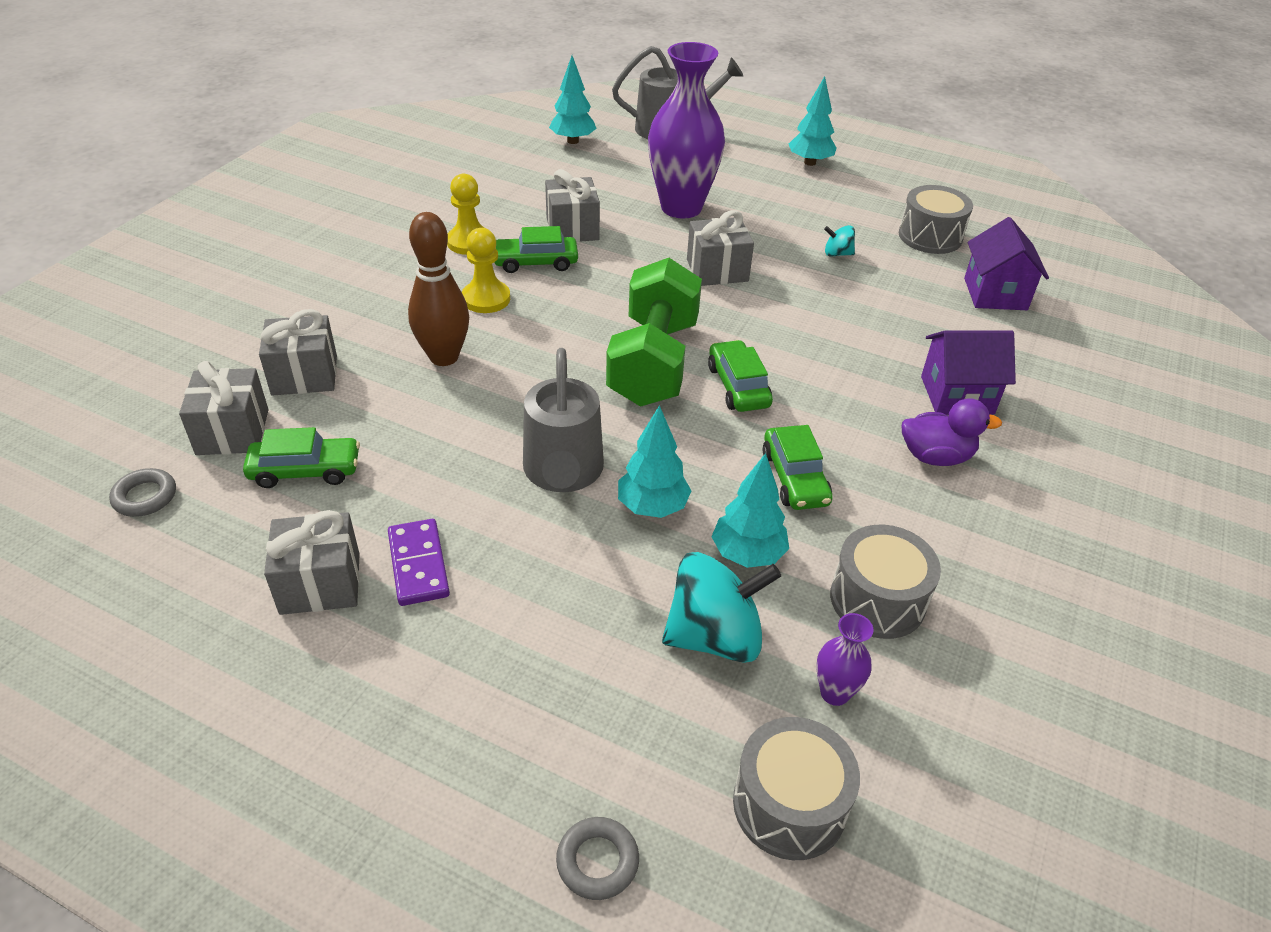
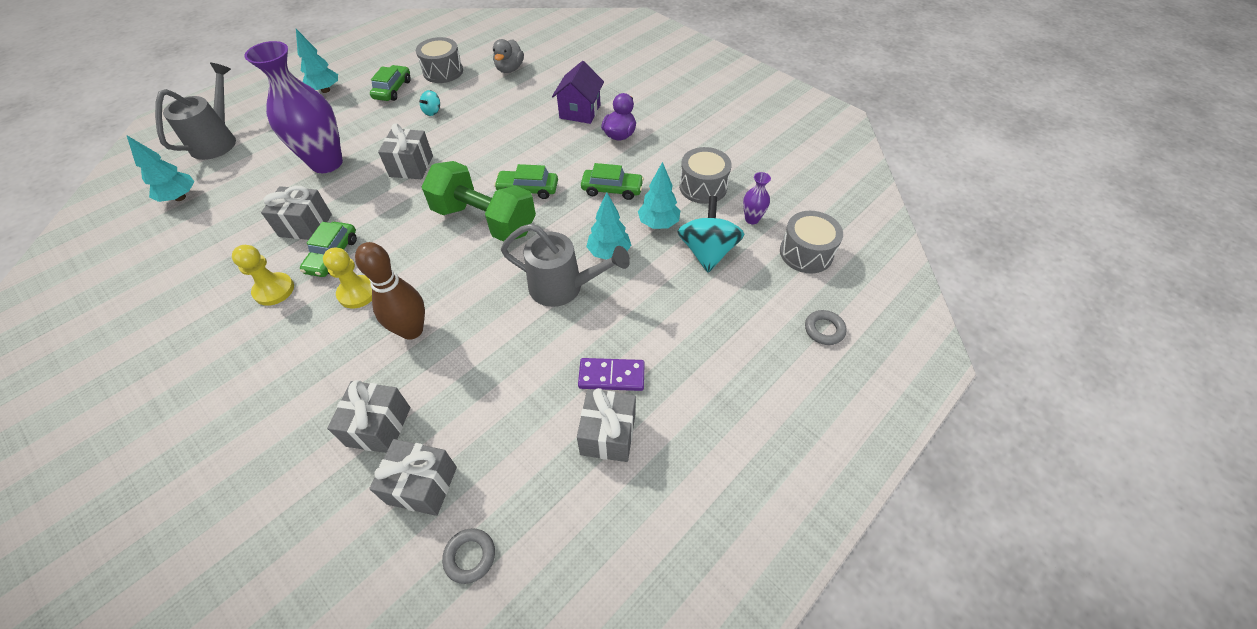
camera: 70 degrees left, 10 degrees up
(305, 470) = (493, 435): green car -> green car (393, 89)
(995, 294) = (509, 69): purple house -> grey duck

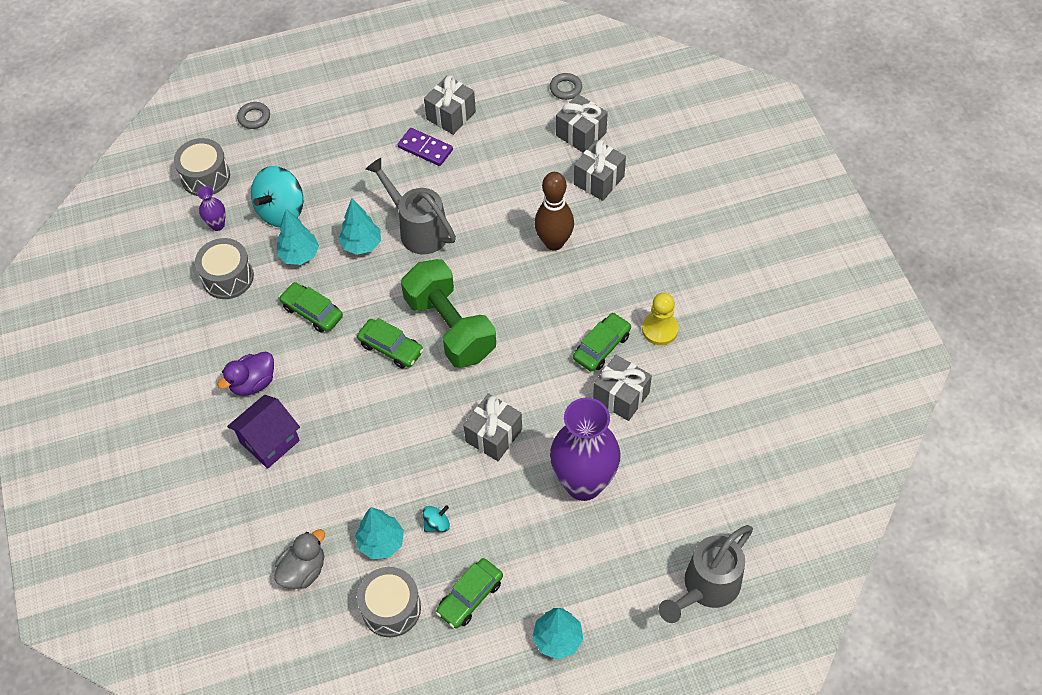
camera: 150 degrees left, 5 degrees up
(180, 197) = (748, 497): turquoise tree -> turquoise tree (381, 542)
(357, 293) = (588, 296): yellow pawn -> none

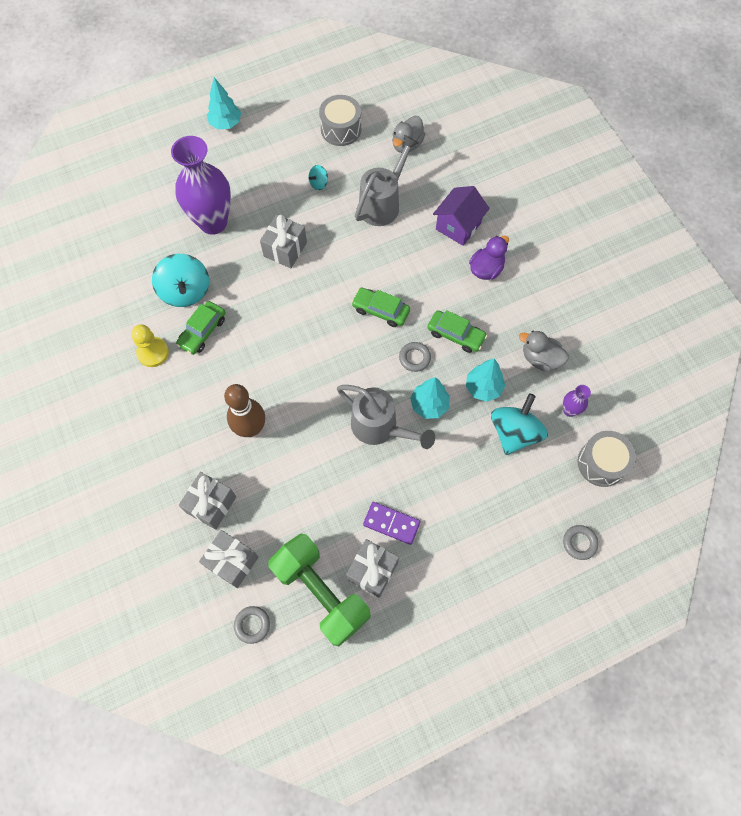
camera: 170 degrees right, 10 degrees up
(228, 277) = (540, 358): grey drum -> grey duck
(365, 292) = (414, 358): none -> grey ring
(381, 542) = (356, 167): turquoise tree -> none
(450, 327) = (334, 334): green dumbbell -> green dumbbell (321, 592)
(470, 597) = (288, 141): green car -> none
(621, 396) = (185, 291): grey gift -> turquoise spinning top
(706, 587) = (124, 164): grey watering can -> grey watering can (383, 203)

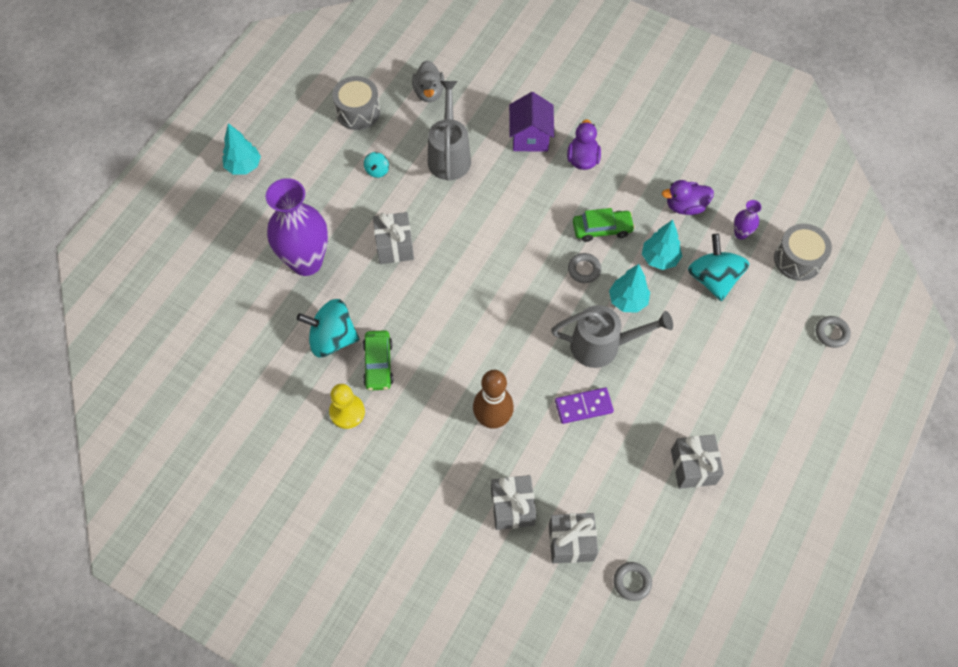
camera: 35 degrees left, 5 degrees down
(185, 291) = (332, 338): turquoise spinning top -> turquoise spinning top turned 150 degrees clockwise
(321, 592) = (666, 514): green dumbbell -> none
(380, 310) = (522, 247): green car -> none
(391, 523) = (676, 418): purple domino -> purple domino (583, 406)
(540, 358) = (685, 206): grey duck -> purple duck

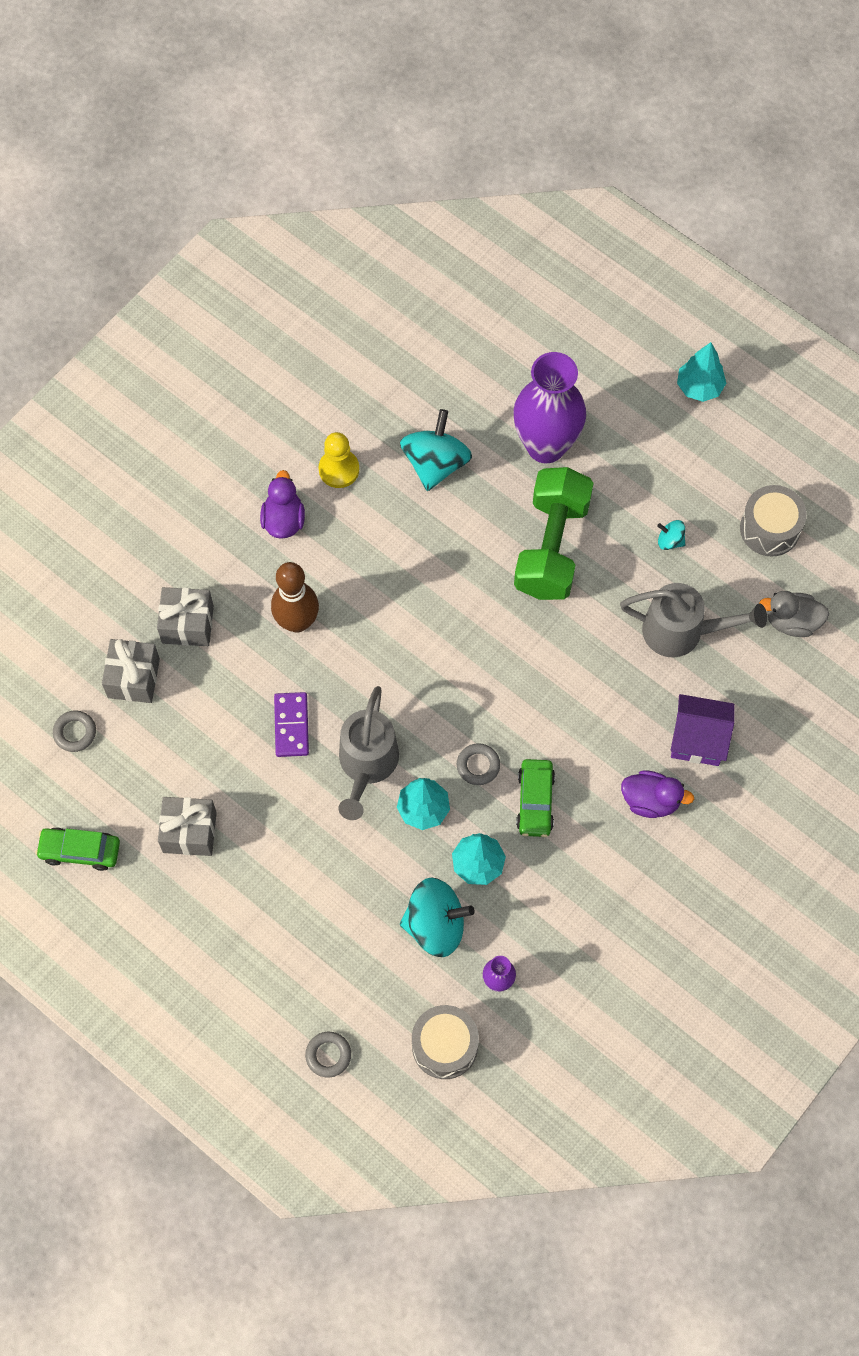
camera: 100 degrees right, 5 degrees up
(378, 364) = (392, 509): green car -> green car (80, 851)
(394, 246) = (551, 547): grey gift -> green dumbbell
(685, 206) = (553, 918): purple duck -> purple duck (283, 520)

